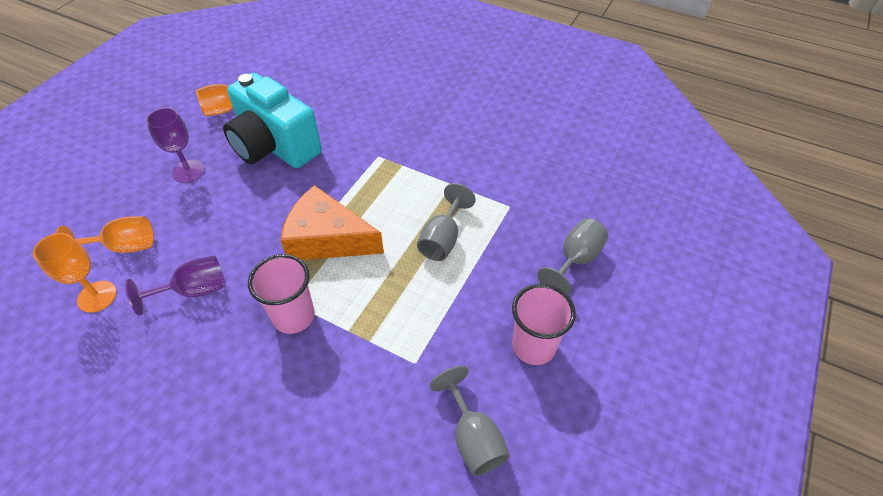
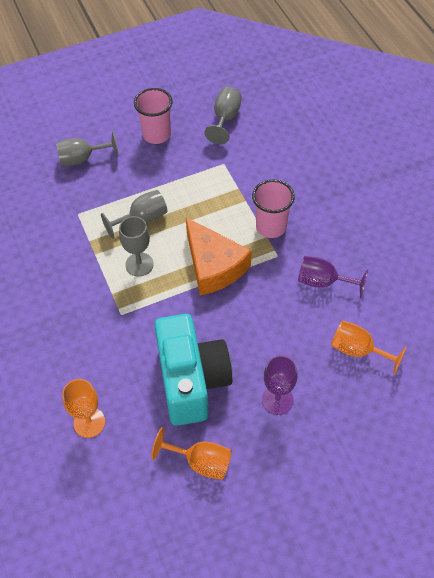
camera: 140 degrees left, 5 degrees up
(97, 296) = (390, 318): orange goblet -> orange goblet (89, 422)
(402, 199) = (139, 264): none -> grey goblet

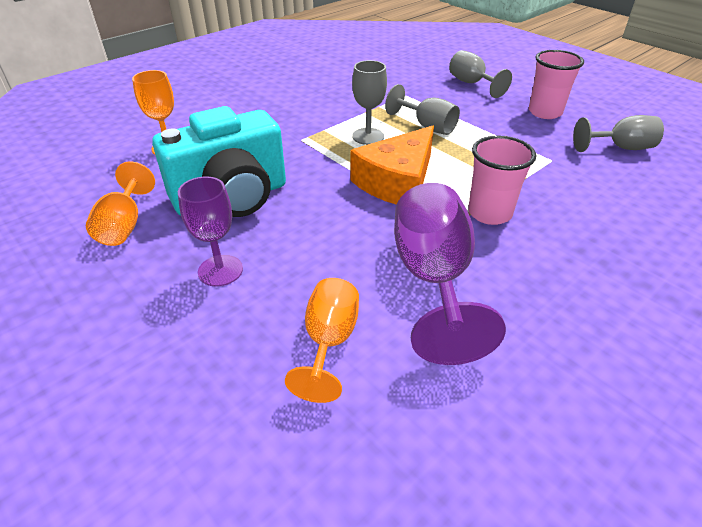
camera: 70 degrees right, 15 degrees down
(323, 282) = (433, 279): purple goblet -> purple goblet, size x1.68

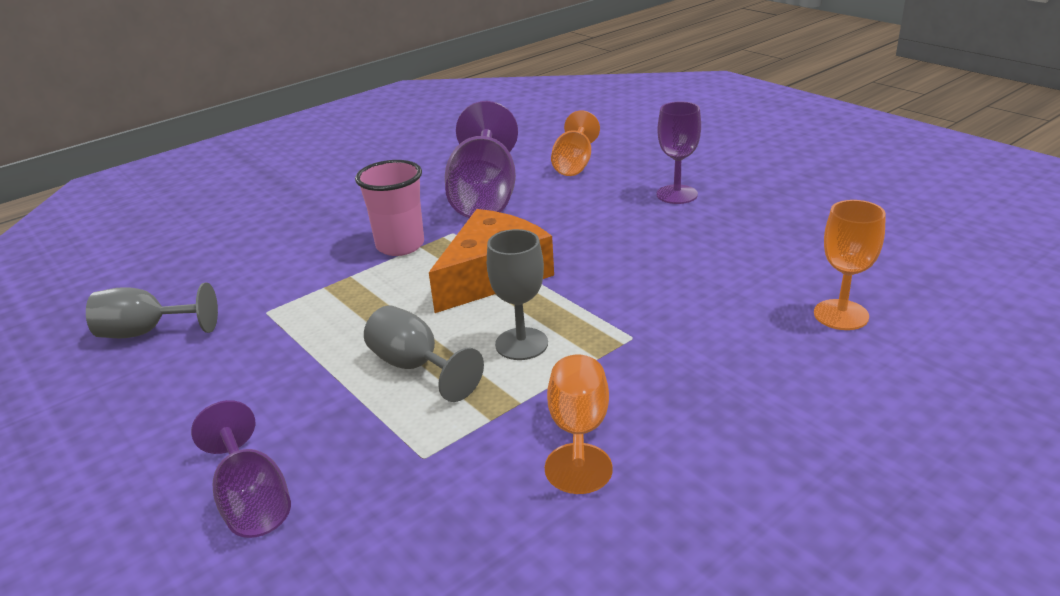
camera: 175 degrees left, 10 degrees down
(124, 225) = (804, 222): orange goblet -> orange goblet (579, 432)
(232, 198) = (699, 251): turquoise camera -> none
(471, 83) = (252, 501): grey goblet -> purple goblet
(545, 112) = (180, 405): pink cup -> none

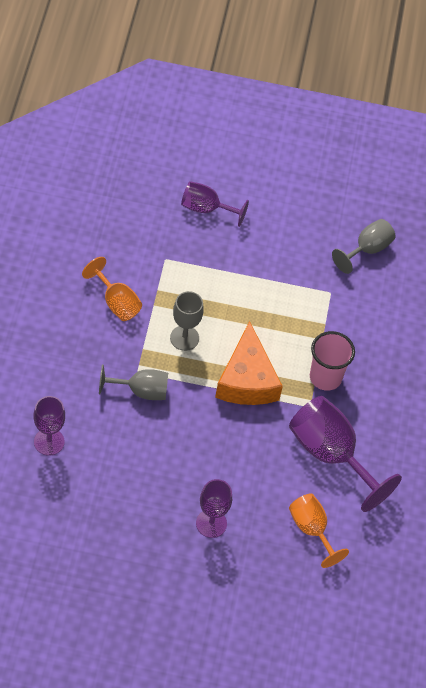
camera: 130 degrees right, 25 degrees up
(415, 367) = (218, 298): grey goblet -> grey goblet (141, 391)
(841, 315) = (49, 442): orange goblet -> purple goblet

